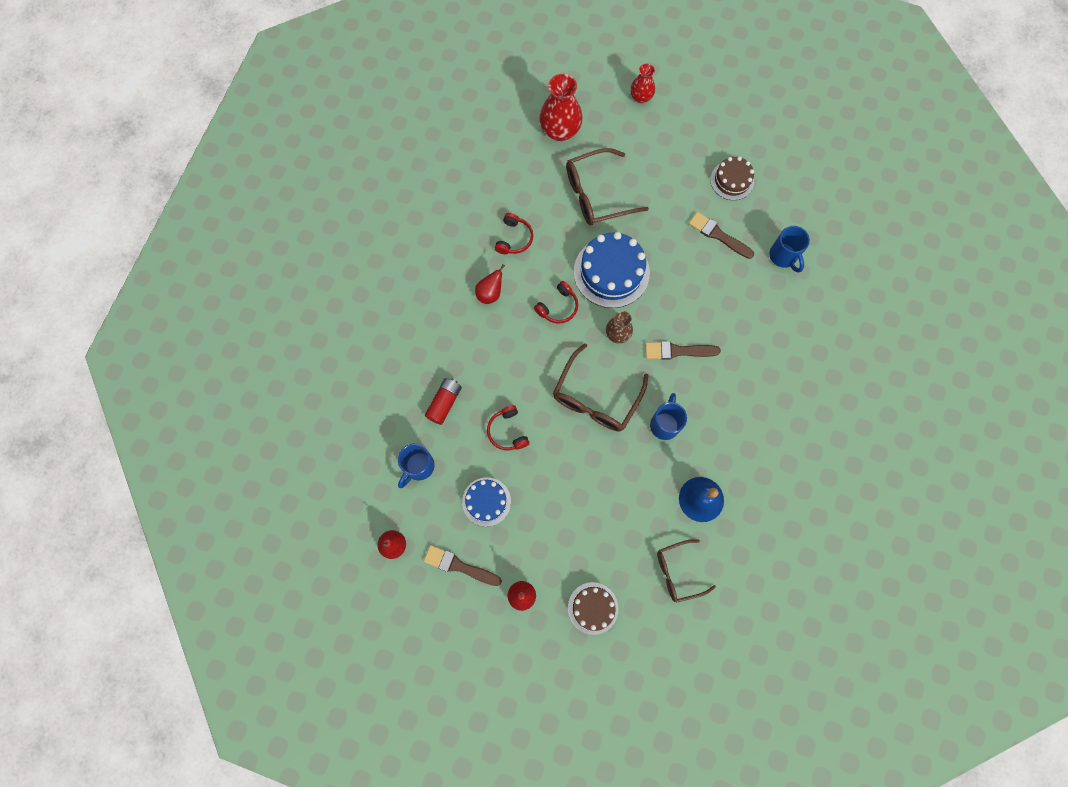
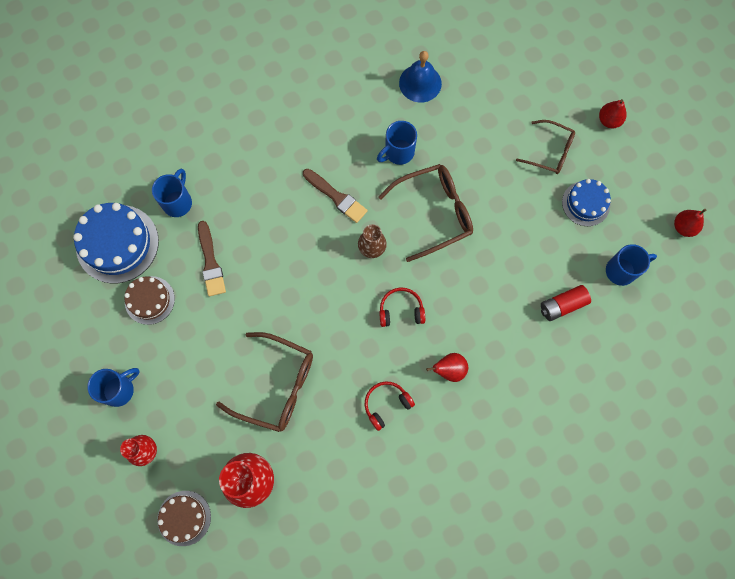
camera: 140 degrees left, 0 degrees up
(459, 566) = (642, 174): brown brush -> none
(507, 431) = (527, 242): red headphones -> none
(593, 608) = (562, 75): brown cake -> brown cake (184, 518)
(611, 272) = (329, 304): blue cake -> blue cake (117, 243)
(678, 572) = (481, 52): brown glasses -> brown glasses (550, 151)
(693, 116) = (119, 389): none -> blue mug

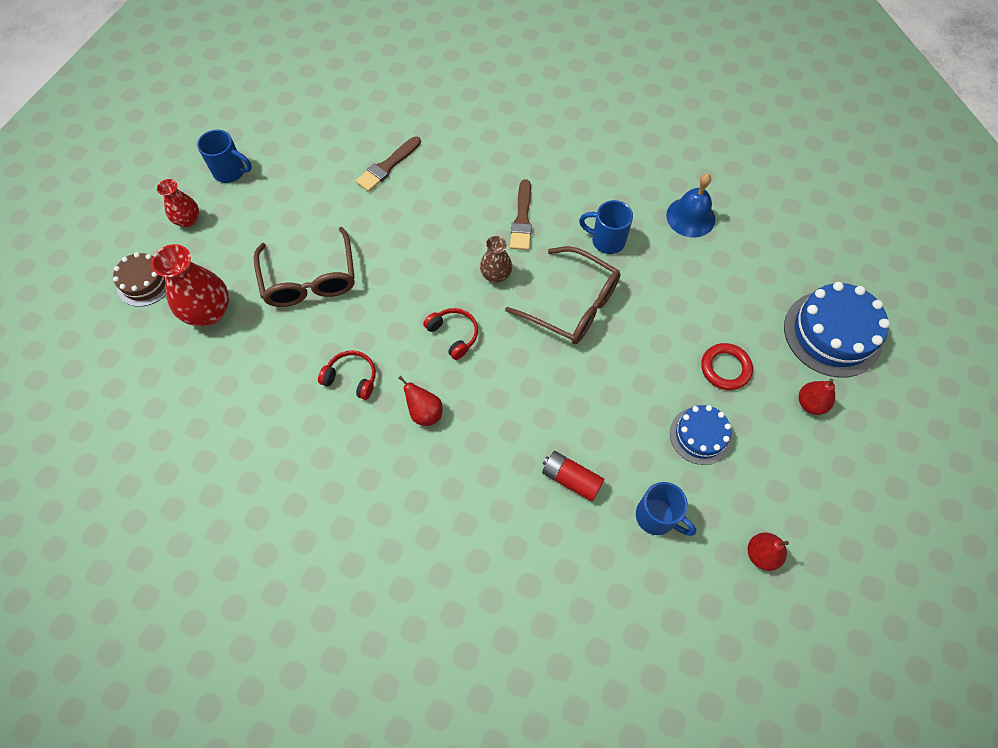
camera: 55 degrees right, 10 degrees down
(117, 243) = (355, 97): blue cake -> blue cake (832, 333)
(149, 300) = (323, 146): brown cake -> none
(178, 202) = (423, 113): blue mug -> none
(550, 151) = (725, 368): brown glasses -> red ring

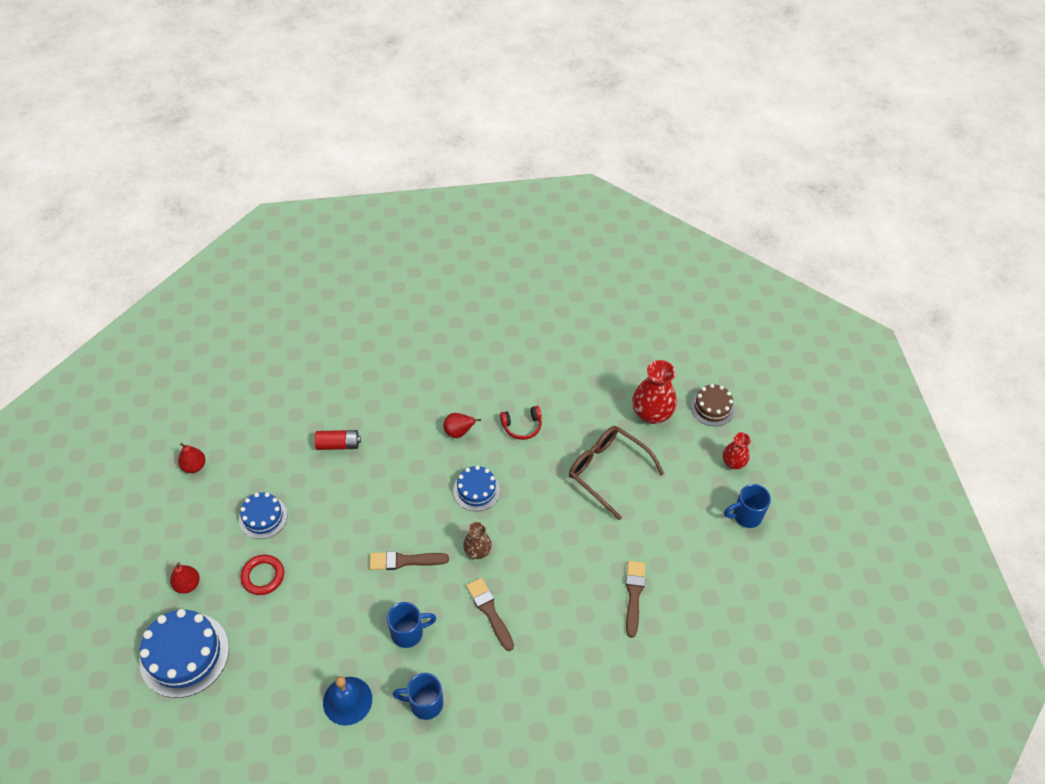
camera: 145 degrees right, 10 degrees down
(454, 335) = (476, 490): red headphones -> blue cake
(572, 305) = (404, 561): brown glasses -> brown brush
(657, 517) = (271, 452): blue mug -> blue mug (424, 703)

